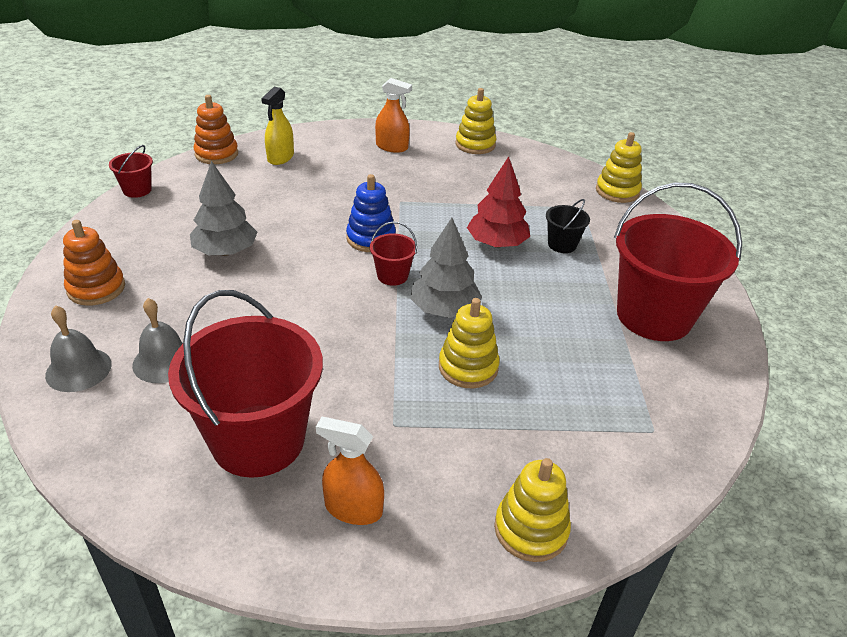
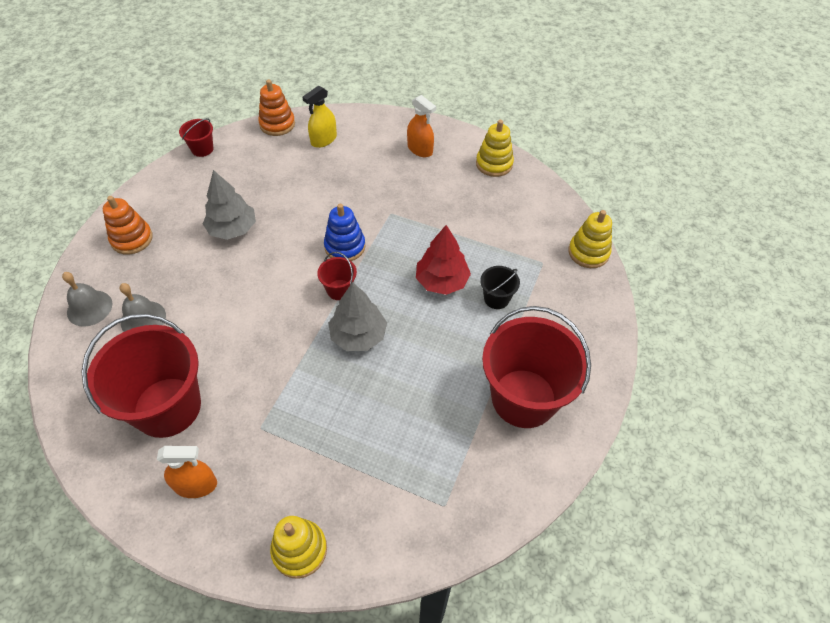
camera: 25 degrees right, 15 degrees up
(353, 508) = (196, 485): orange spray bottle -> orange spray bottle turned 135 degrees clockwise
(468, 367) = (342, 396): yellow stacking toy -> none

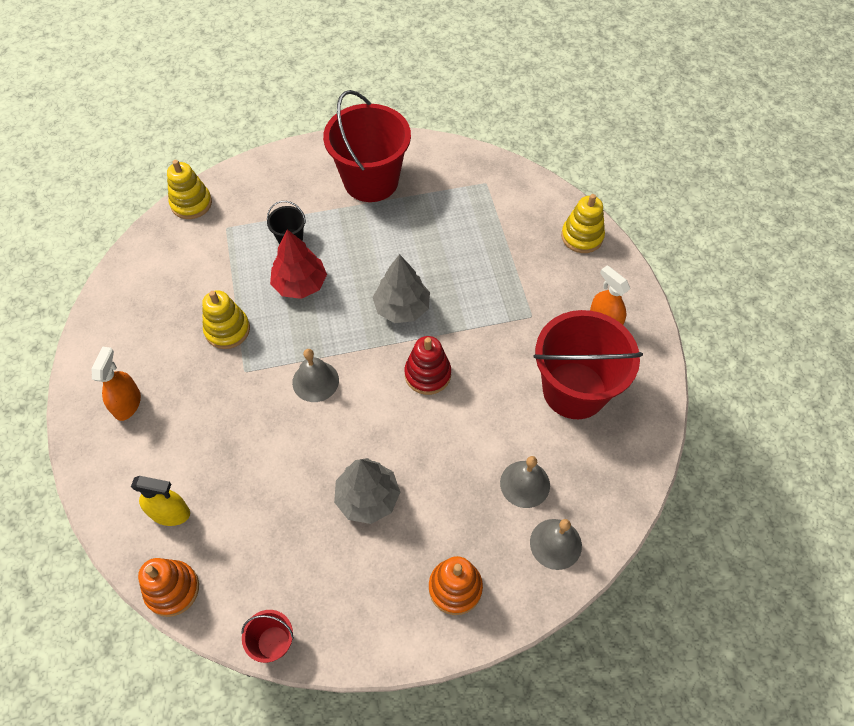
camera: 125 degrees left, 5 degrees up
(283, 315) = (427, 374): none -> red stacking toy
(339, 290) = (368, 352): red bucket -> none
(345, 246) = (315, 381): blue stacking toy -> grey bell
(494, 164) = (111, 325): yellow stacking toy -> yellow stacking toy (227, 330)

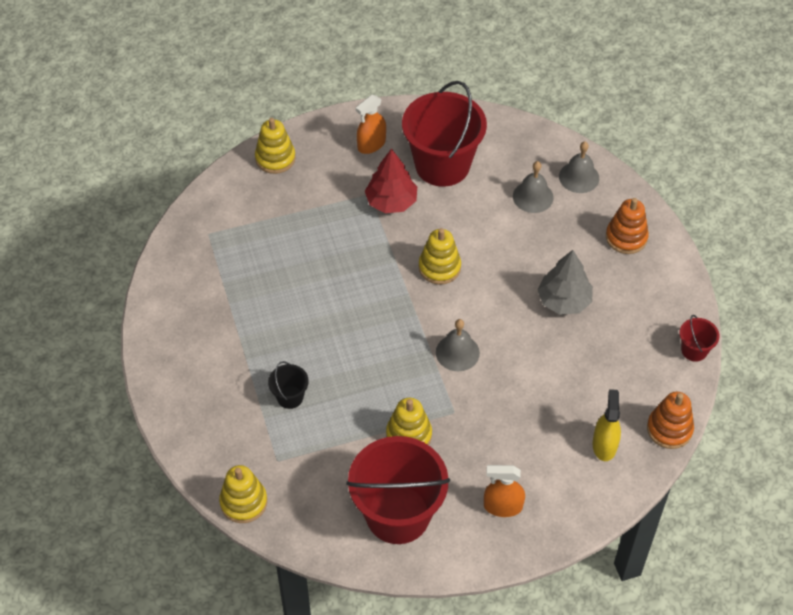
camera: 95 degrees left, 5 degrees down
(300, 284) = (348, 380): red tree -> red tree (391, 202)
(371, 181) = (207, 333): red bucket -> red bucket (398, 514)
(402, 308) = (369, 292): grey tree -> none
(427, 374) = (439, 267): red stacking toy -> yellow stacking toy

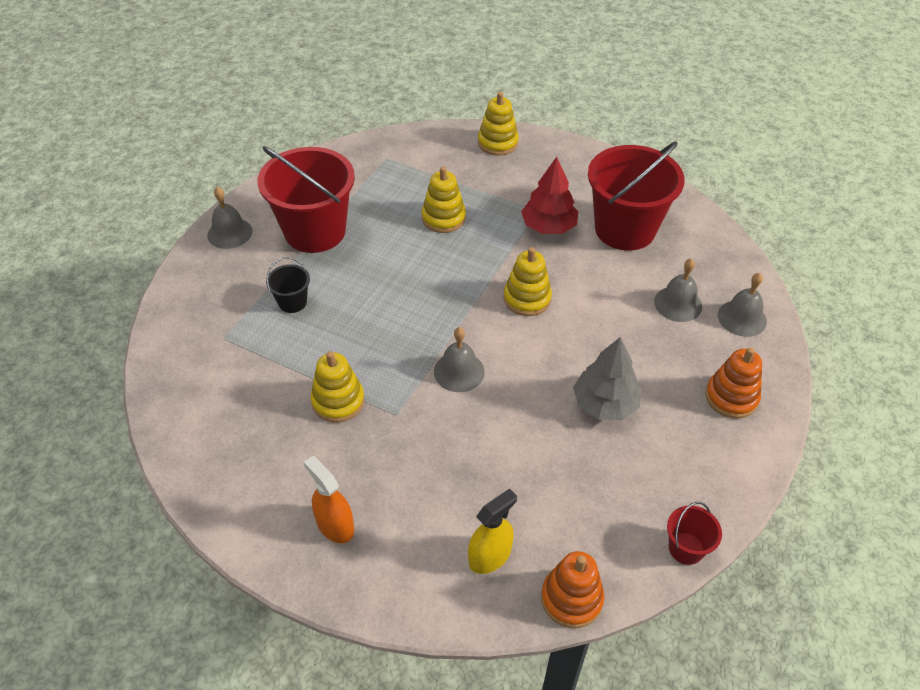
camera: 45 degrees right, 5 degrees down
(171, 385) = (229, 233): none -> grey bell
(243, 502) = (162, 346): yellow stacking toy -> yellow stacking toy (443, 218)
(371, 144) = (584, 179): orange spray bottle -> none
(398, 514) = (248, 454): red bucket -> red bucket (315, 231)

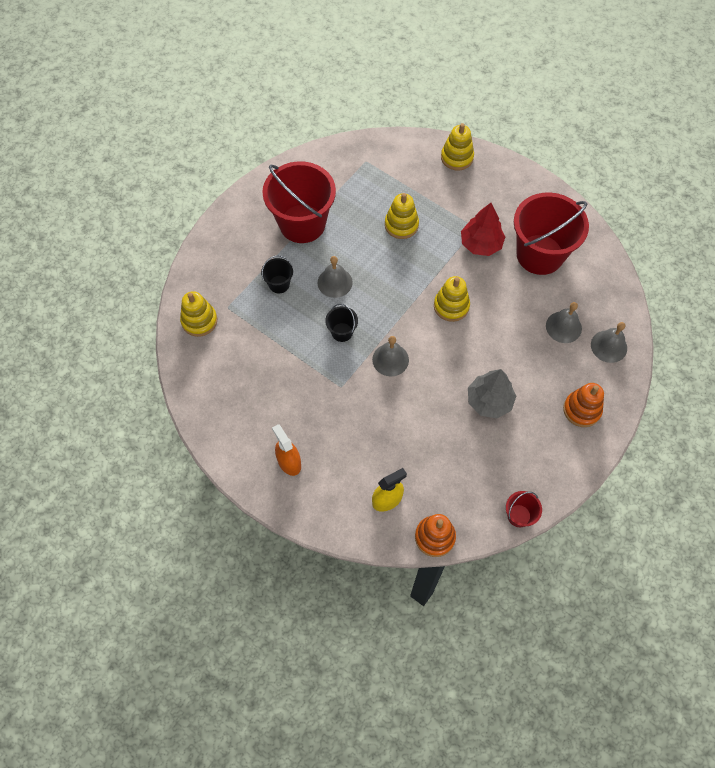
camera: 10 degrees right, 15 degrees up
(229, 233) = (238, 216): grey bell -> grey bell (335, 282)
(338, 401) = (302, 370): yellow stacking toy -> yellow stacking toy (199, 321)
(386, 347) = (342, 332): none -> black bucket

